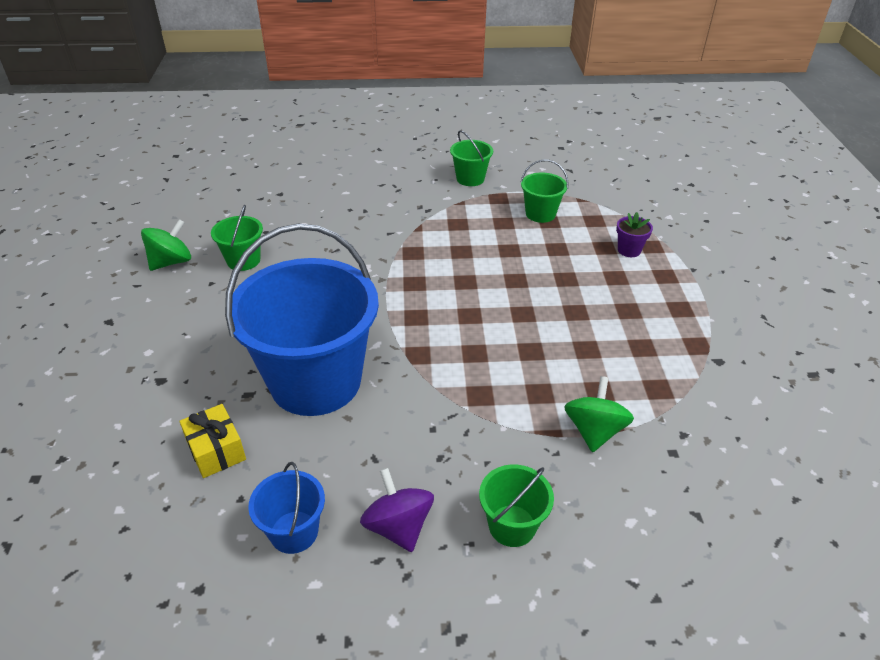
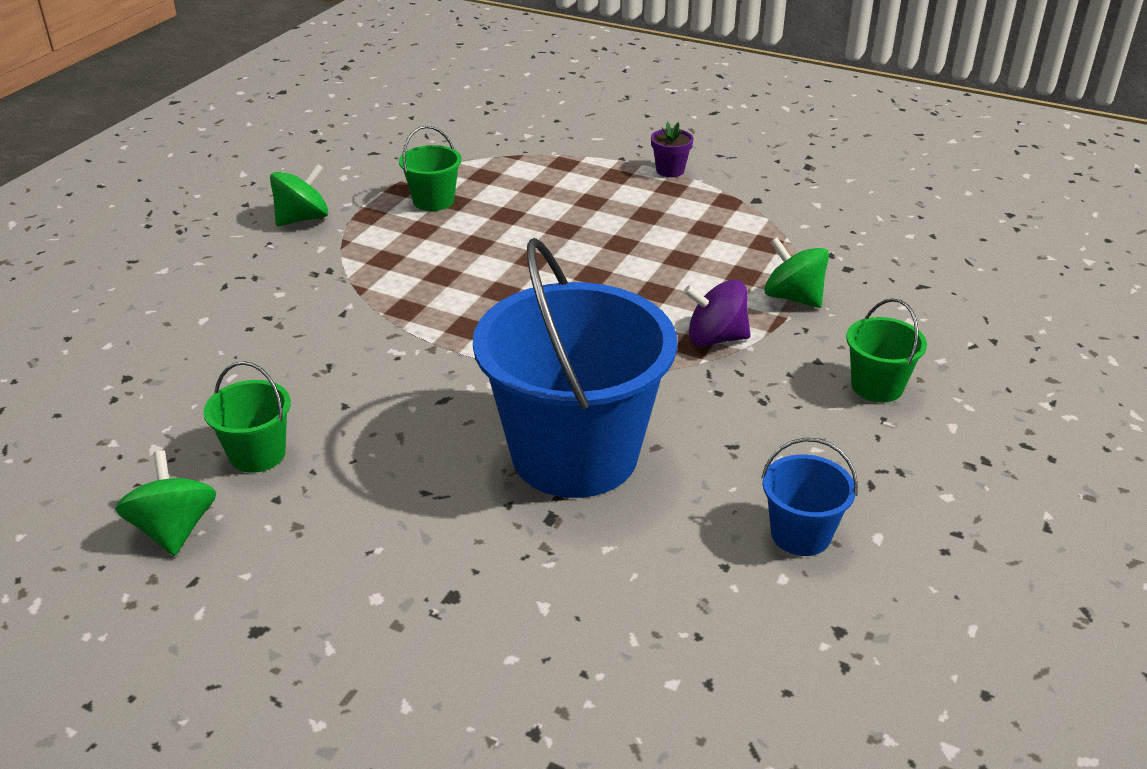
camera: 60 degrees left, 5 degrees down
(216, 450) = (631, 569): yellow gift -> none
(398, 526) = (837, 457): purple spinning top -> purple spinning top (715, 338)
(470, 179) = (302, 219): green bucket -> green spinning top
(629, 250) = (556, 177): purple flower pot -> purple flower pot (670, 170)

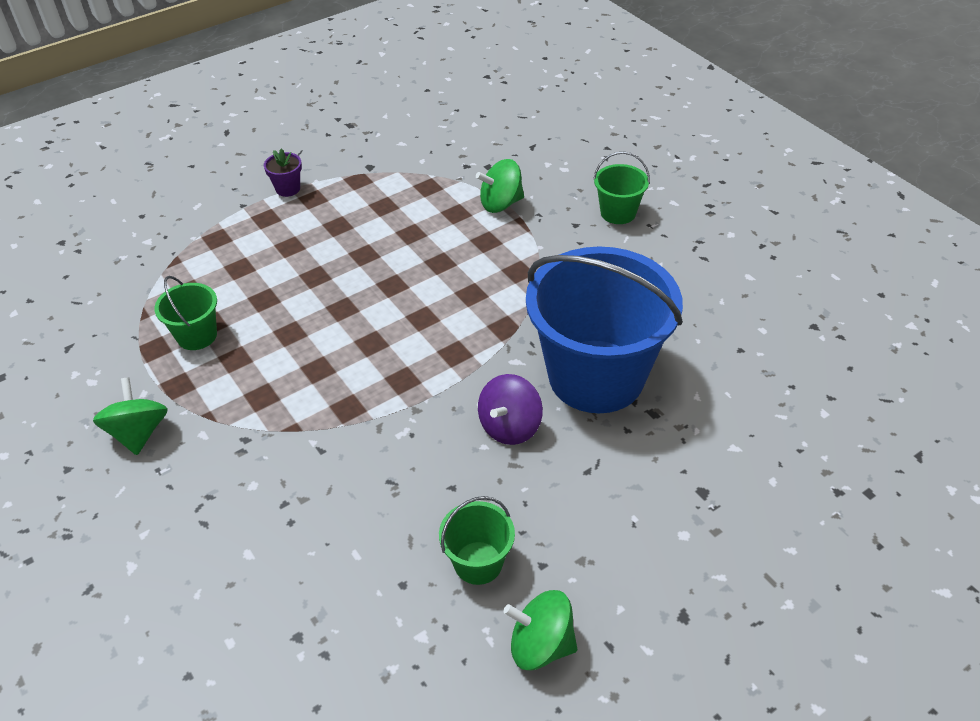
camera: 60 degrees left, 10 degrees up
(715, 338) = (518, 257): purple spinning top -> purple spinning top (510, 426)
(800, 534) = (730, 306): blue bucket -> none

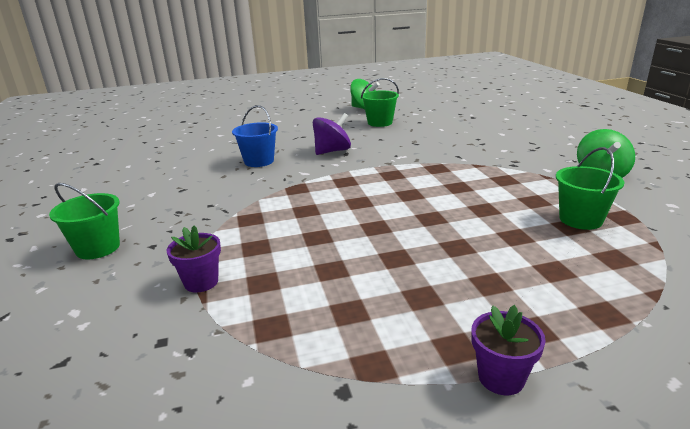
camera: 160 degrees left, 20 degrees down
(501, 203) = (201, 282): green spinning top -> purple flower pot
(596, 376) = (259, 161): blue bucket -> blue bucket, size x0.43

